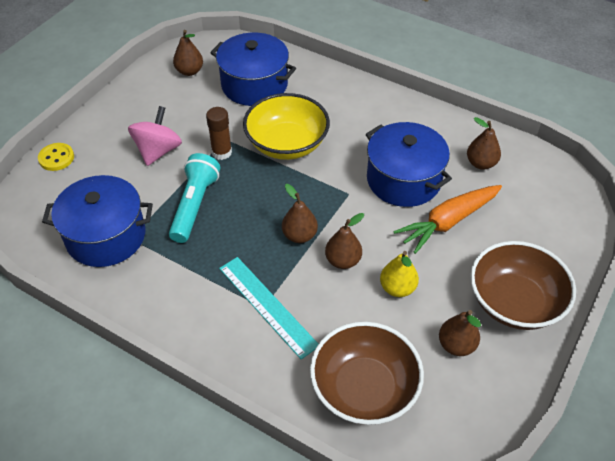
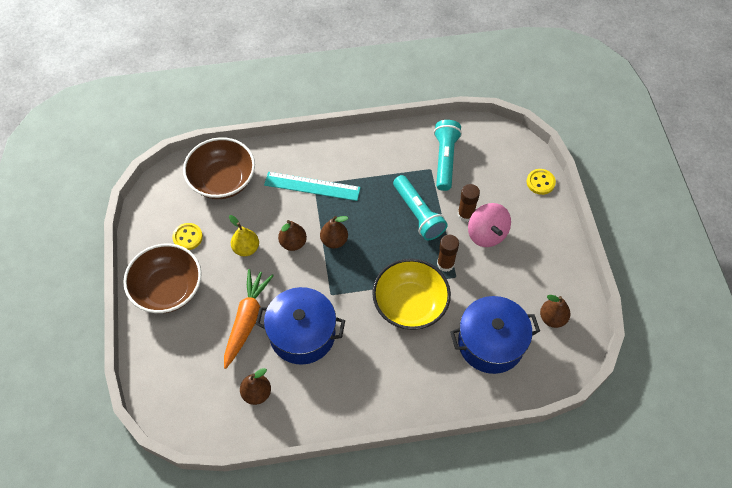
camera: 140 degrees right, 10 degrees up
(106, 236) = (445, 160): blue pot -> turquoise flashlight
(154, 177) = (465, 214): none -> brown glue stick
(456, 345) = (188, 237): brown pear -> yellow button

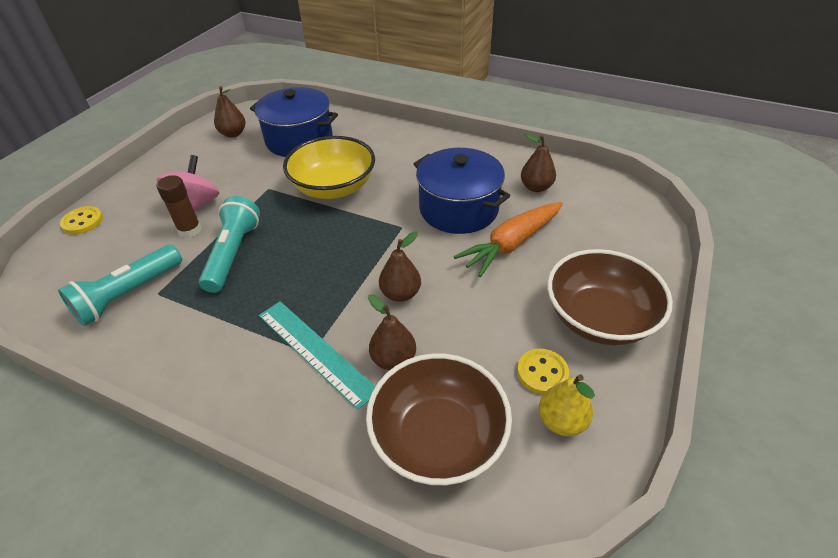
camera: 145 degrees left, 15 degrees down
(246, 248) = (465, 316): yellow pear -> yellow pear (561, 421)
(334, 240) = (350, 272): brown pear -> brown pear (393, 359)
(445, 264) = (264, 201): brown glue stick -> none

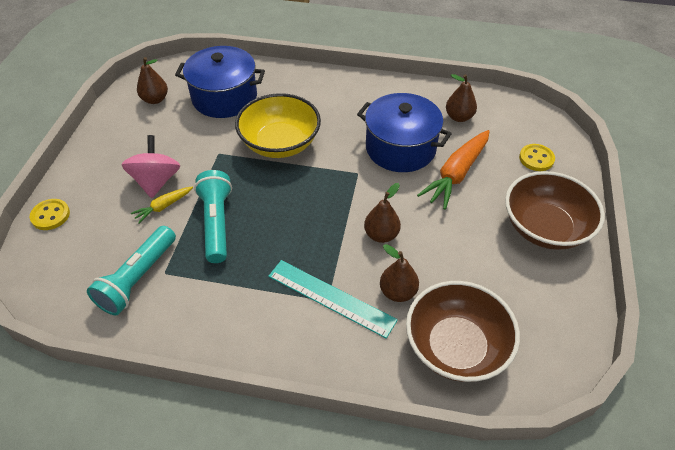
camera: 15 degrees left, 5 degrees up
(190, 230) = (163, 207): brown glue stick -> yellow carrot
(542, 373) = (516, 280): yellow button -> yellow button (536, 158)
(561, 421) = (542, 315): yellow pear -> none

